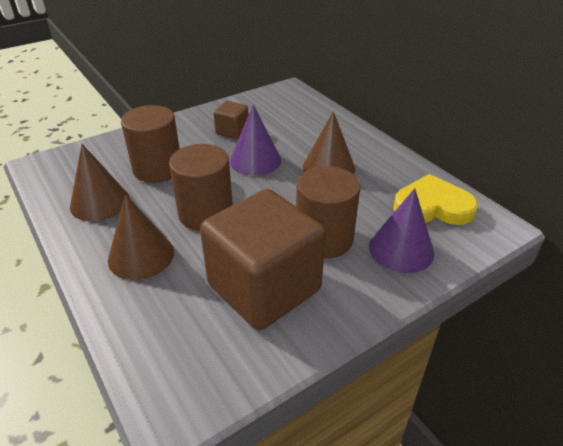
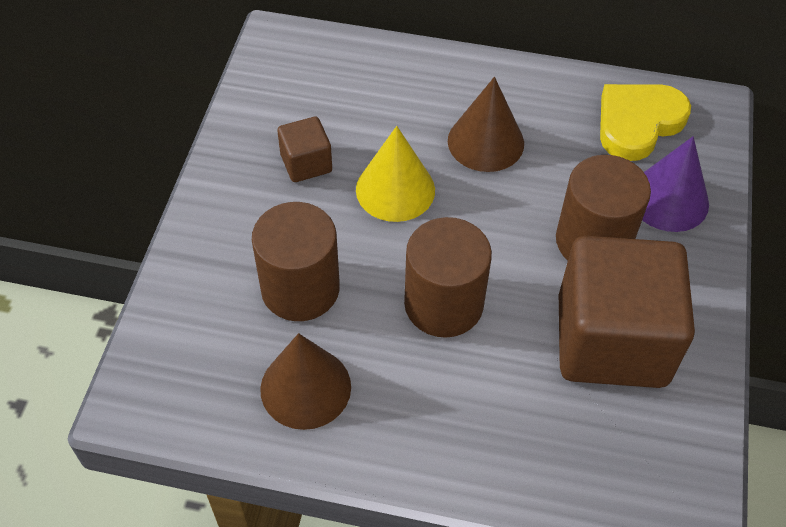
camera: 45 degrees left, 15 degrees up
(141, 255) = (454, 408): brown cone -> none
(255, 160) = (395, 189): purple cone -> yellow cone

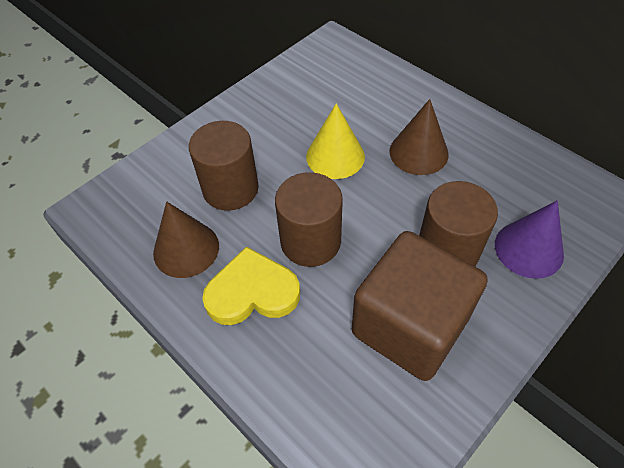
camera: 35 degrees right, 0 degrees up
(306, 163) = (292, 117): brown cube -> none
(638, 123) = (542, 186): yellow heart -> yellow heart (252, 292)

